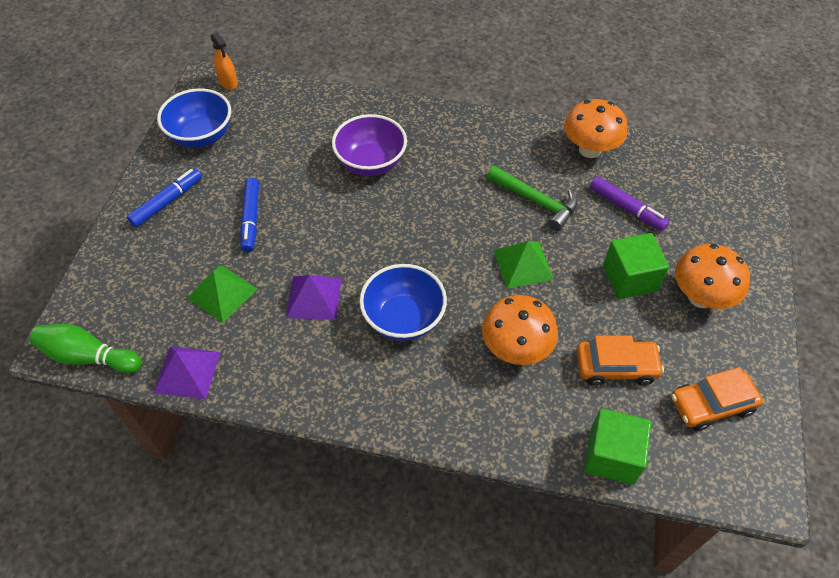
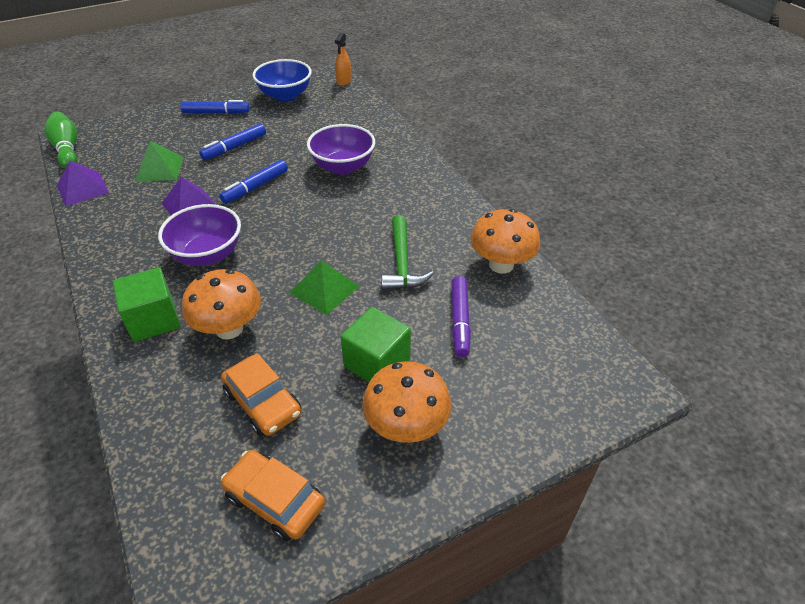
camera: 50 degrees right, 10 degrees down
(336, 236) = (255, 187): none -> blue marker
(403, 318) = (207, 254): blue bowl -> purple bowl
(611, 456) = (157, 449): green cube -> green cube (153, 320)

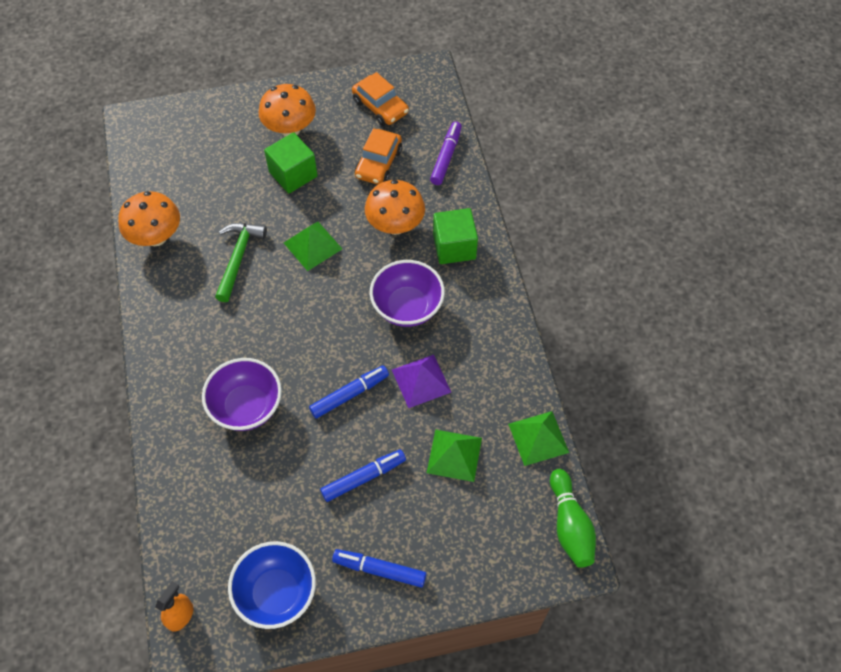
camera: 165 degrees left, 15 degrees up
(82, 188) = (538, 438): purple pyramid -> green pyramid
(263, 403) = (378, 163): orange car -> orange car turned 135 degrees counterclockwise
(460, 321) = (218, 193): purple marker -> purple marker (446, 157)

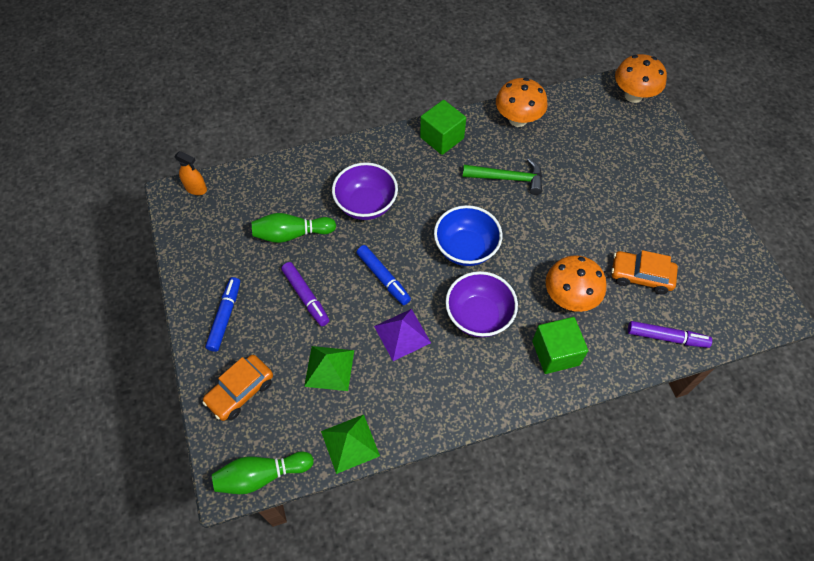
camera: 85 degrees right, 0 degrees up
(274, 492) = (292, 234): none -> green bowling pin
(276, 593) = (209, 246): blue bowl -> blue bowl (466, 248)
(290, 129) = (660, 198): orange mushroom -> orange mushroom (633, 95)
(293, 174) = (608, 207): green cube -> green cube (442, 138)
(312, 246) = (532, 232): green pyramid -> none
(363, 477) = (306, 296): blue marker -> purple marker
(380, 107) = (713, 270): orange car -> orange car (240, 391)

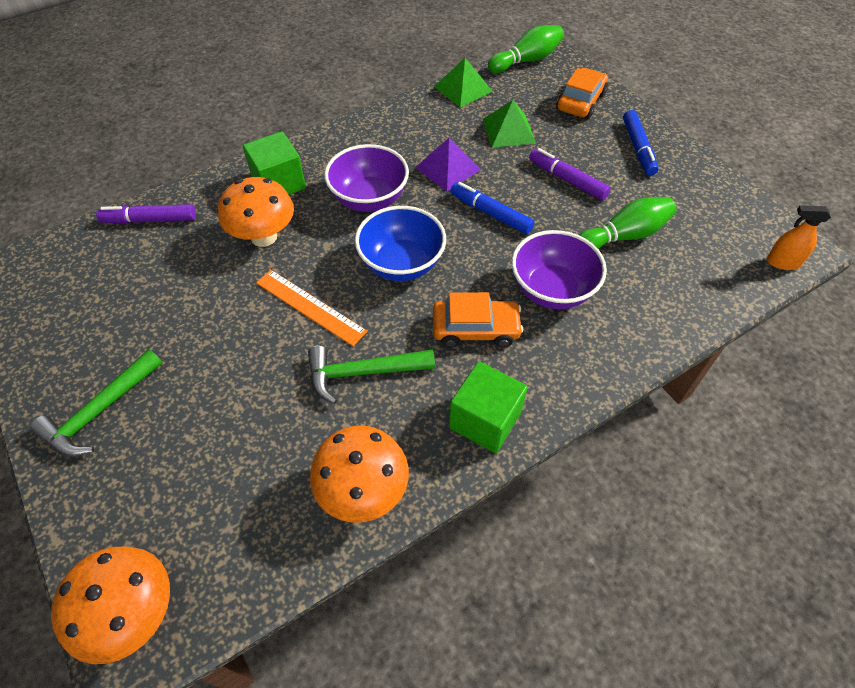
camera: 165 degrees right, 5 degrees down
(537, 230) = (310, 307): none -> orange ruler
(641, 276) = (170, 278): orange car -> orange car (475, 329)
(672, 190) = (100, 411): none -> green hammer

